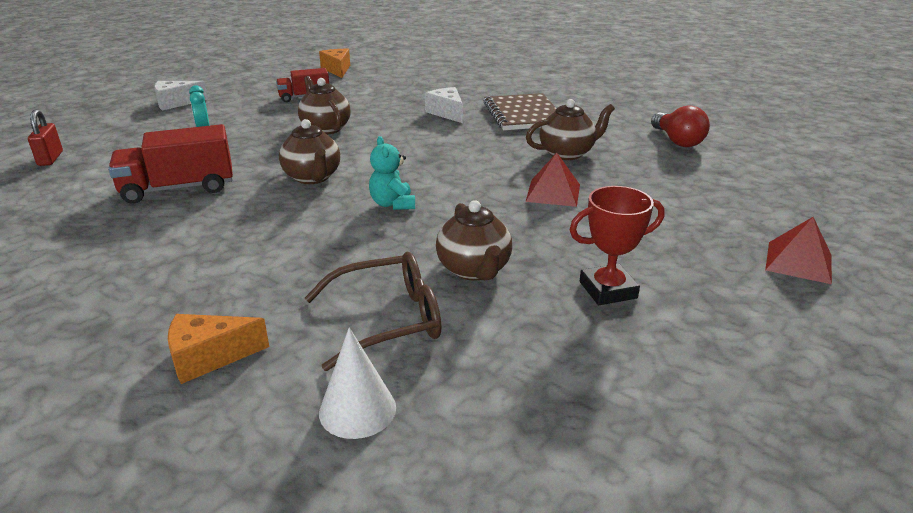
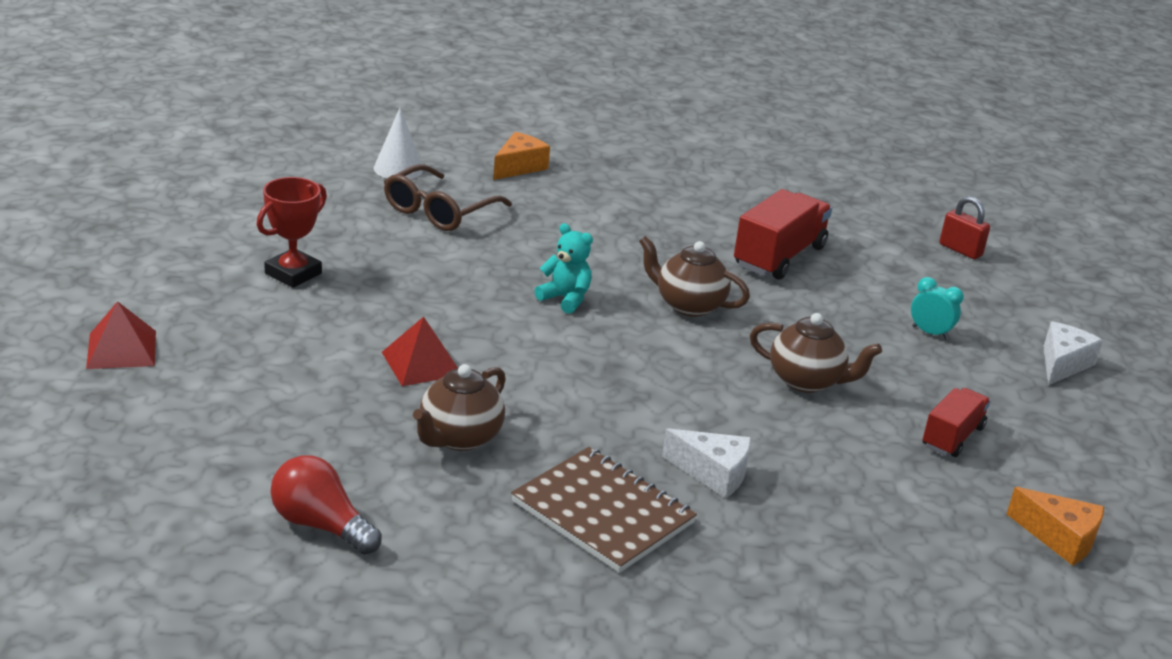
camera: 140 degrees right, 0 degrees up
(474, 270) = (417, 259): brown teapot -> none

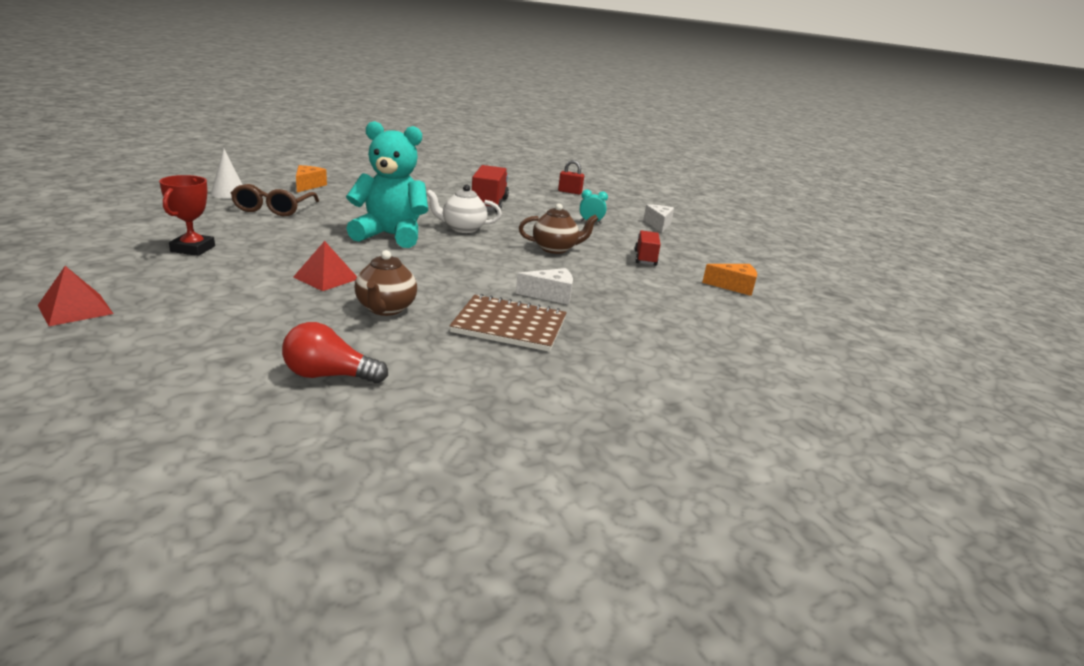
camera: 30 degrees left, 5 degrees down
(565, 299) = (390, 236): turquoise teddy bear -> turquoise teddy bear, size x2.14
(688, 305) = (462, 228): brown teapot -> white teapot

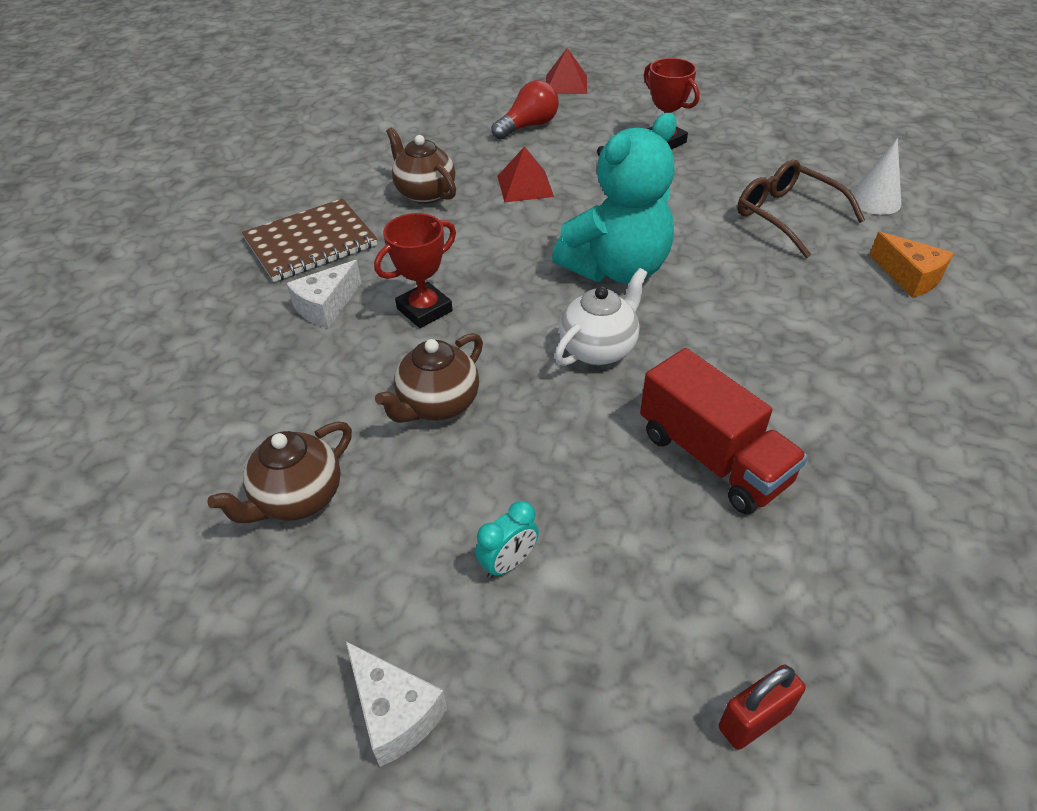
camera: 140 degrees right, 20 degrees up
(329, 375) = (358, 139): red light bulb -> red light bulb (528, 126)
(505, 269) = (424, 310): none -> red trophy
(645, 258) = (298, 498): red truck -> brown teapot
(734, 287) = (104, 526): orange cheese -> none

